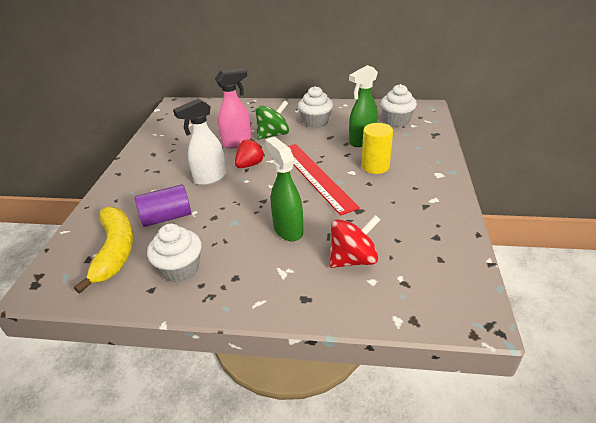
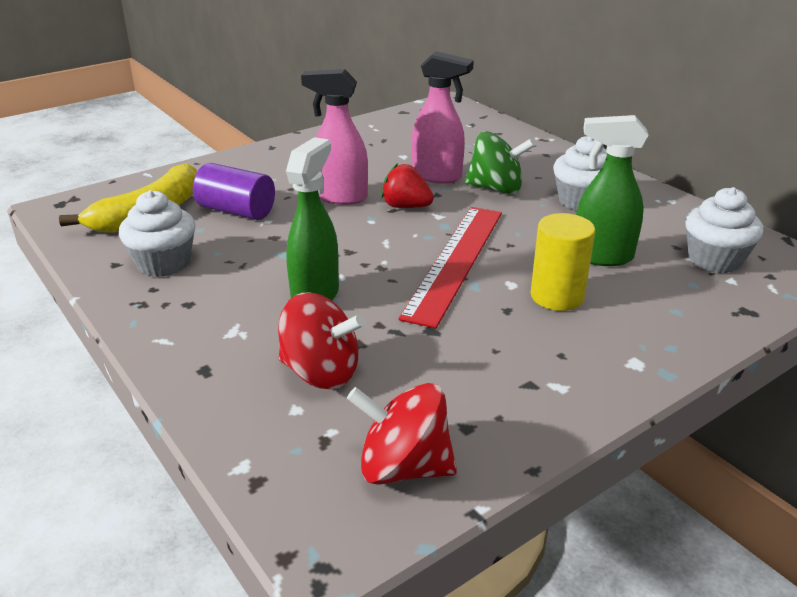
camera: 45 degrees right, 5 degrees down
(210, 178) = (340, 197): white spray bottle -> pink spray bottle
(250, 165) = (406, 207): red strawberry -> red strawberry turned 150 degrees counterclockwise
(446, 268) = (403, 467): none -> red spinning top

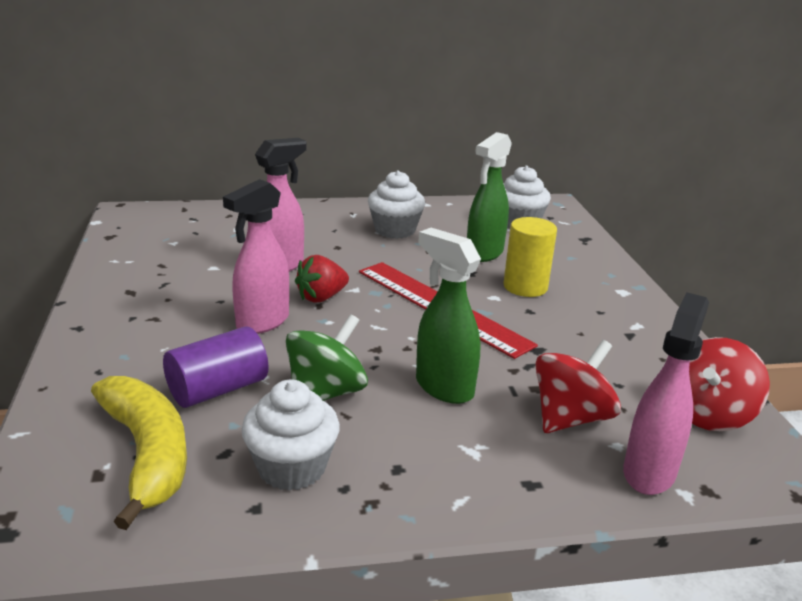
camera: 65 degrees left, 5 degrees down
(263, 436) = (649, 472): none -> pink spray bottle
(496, 189) = (335, 251): green spinning top -> green spinning top (326, 393)

